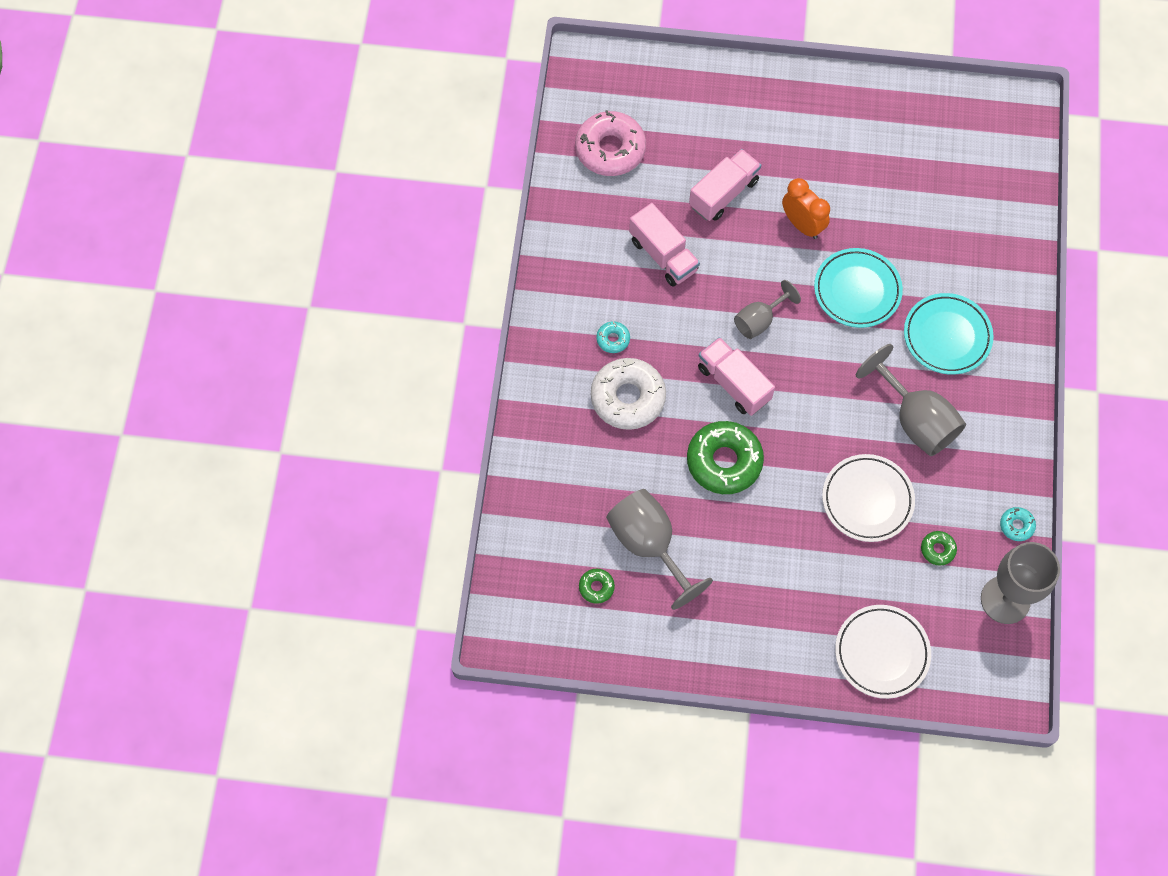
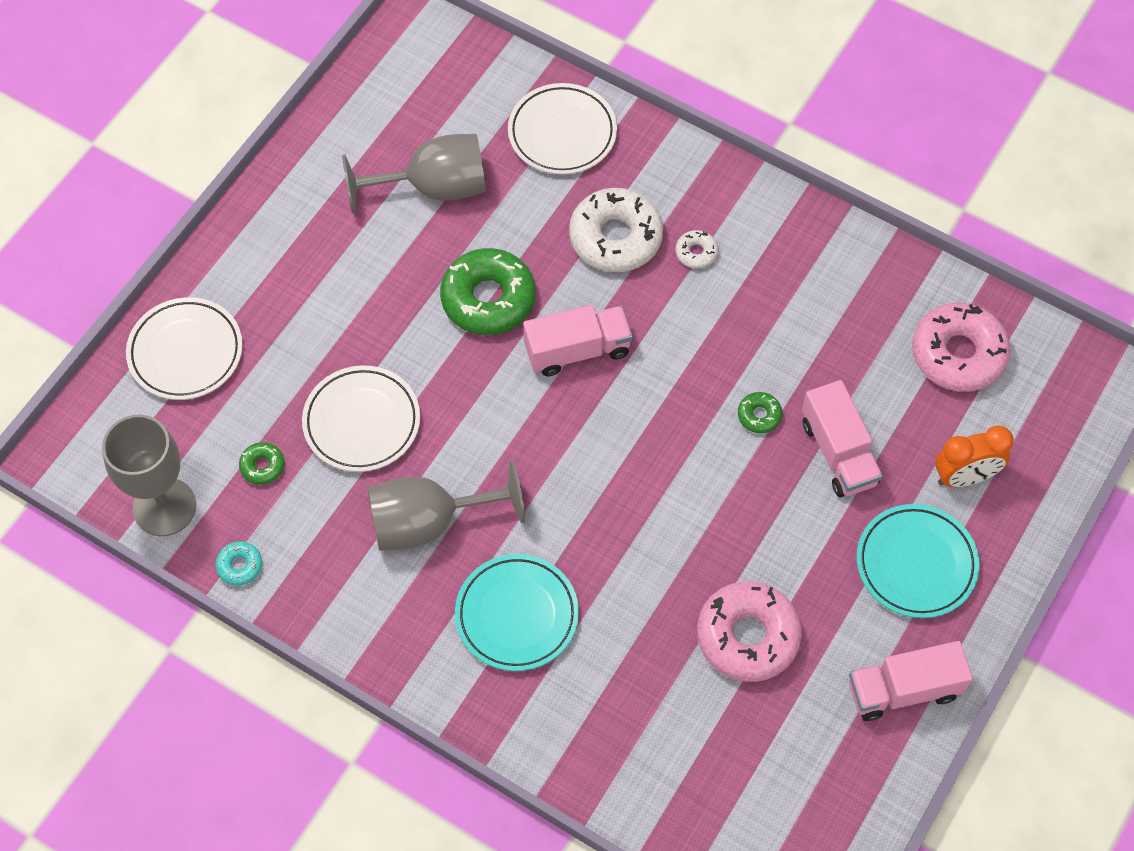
camera: 115 degrees right, 5 degrees down
(553, 475) = (562, 133): none -> white plate
(596, 587) = (415, 122): green donut -> green donut (759, 415)
(613, 339) = (696, 253): turquoise donut -> white donut
(663, 255) = (782, 349): pink truck -> pink truck (903, 690)
(759, 320) = (644, 414): grey goblet -> none
(802, 225) = (752, 522): orange clock -> orange clock (964, 477)
(857, 290) = (631, 541): turquoise plate -> turquoise plate (916, 564)
(881, 198) = (747, 636): none -> pink donut

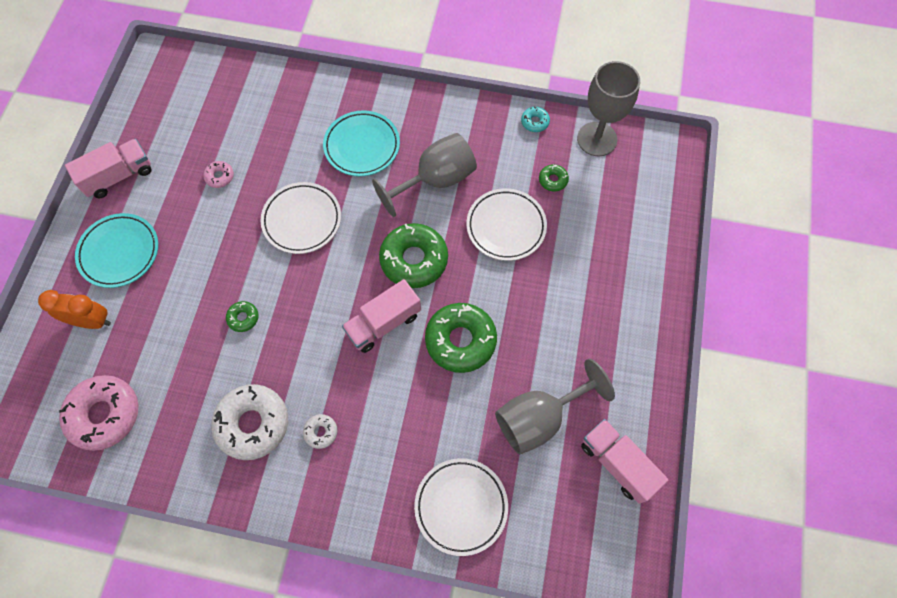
camera: 160 degrees right, 5 degrees up
(185, 352) = (642, 234): white plate -> white plate (302, 220)
(506, 418) = (414, 260): none -> green donut
(615, 238) = (386, 423): white donut -> white donut (253, 424)
(747, 636) = (220, 177): pink donut -> pink donut, size x0.45
(838, 452) = (183, 310): pink truck -> pink truck (617, 463)
(964, 477) = (92, 321): orange clock -> orange clock turned 45 degrees clockwise

